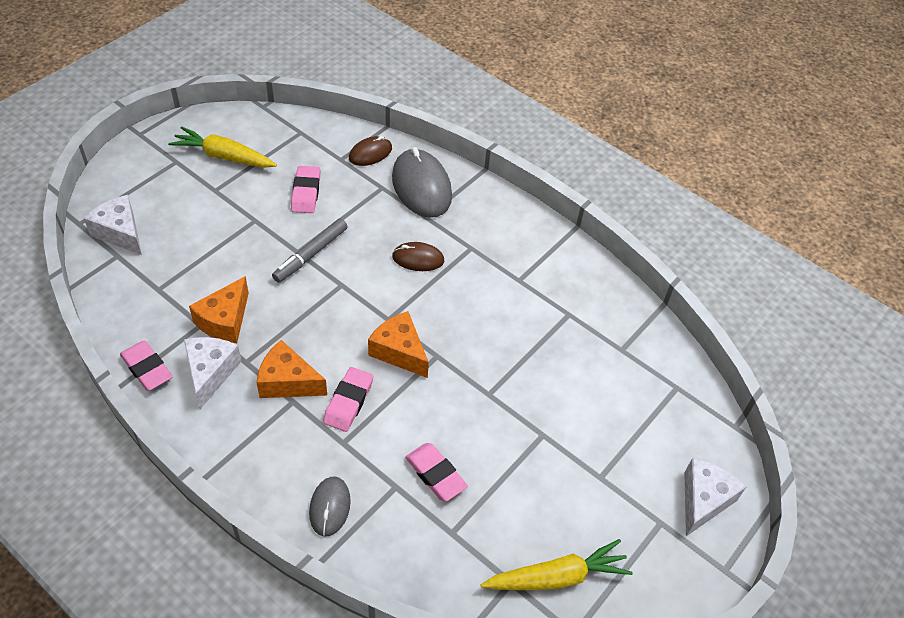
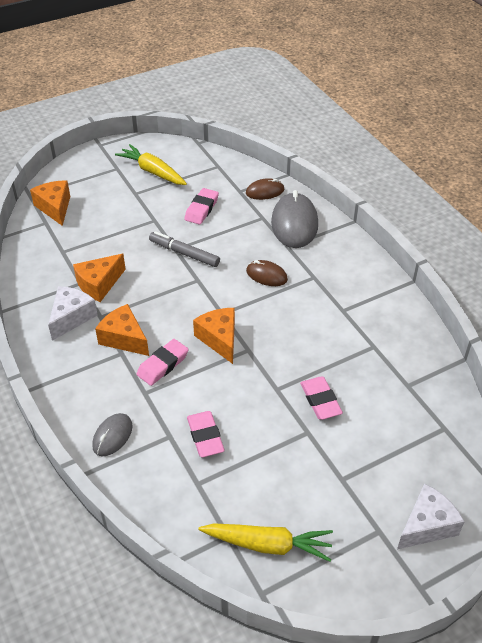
camera: 25 degrees right, 5 degrees down
(120, 233) = (55, 208): white cheese -> orange cheese
(147, 368) = (29, 303): pink eraser -> pink eraser (320, 400)
(310, 254) = (184, 253): grey marker -> grey marker turned 60 degrees clockwise

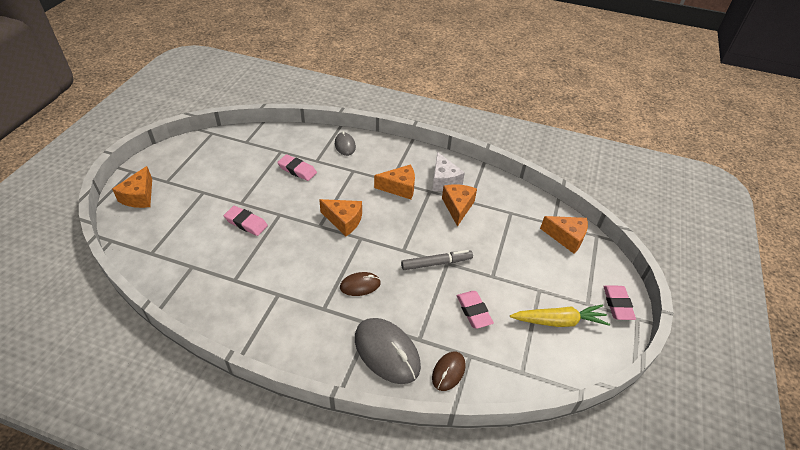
camera: 135 degrees right, 0 degrees up
(163, 365) = (360, 188): pink eraser -> pink eraser (617, 304)
(268, 544) = (223, 148): yellow carrot -> none
(426, 525) = (139, 196): white cheese -> orange cheese

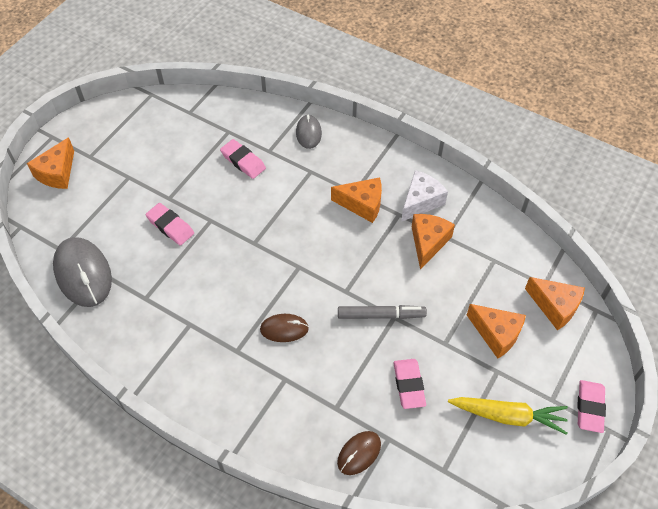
camera: 15 degrees right, 10 degrees up
(344, 221) = (284, 241): orange cheese -> orange cheese (496, 334)
(387, 352) = (295, 417): grey mouse -> grey mouse (83, 273)
(444, 180) = (420, 201): white cheese -> white cheese turned 135 degrees counterclockwise

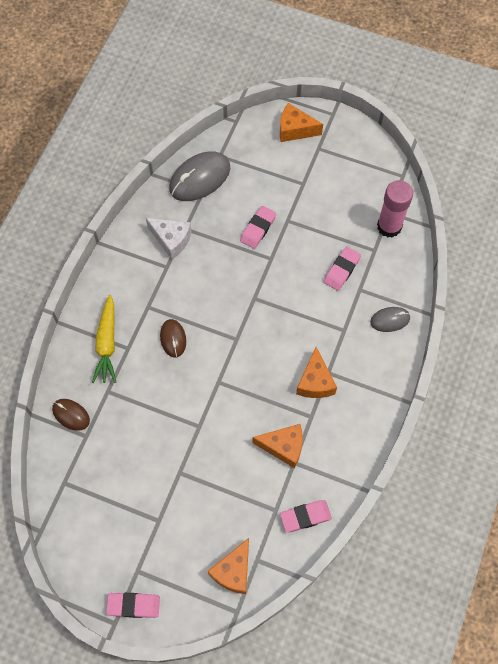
camera: 80 degrees right, 10 degrees up
(205, 115) = (389, 226): none -> pink glue stick
(381, 315) = (198, 415): grey marker -> none
(409, 385) = (135, 446): pink eraser -> pink eraser (305, 517)
(420, 201) = (330, 435): white cheese -> white cheese (171, 240)
(496, 334) = (195, 517): orange cheese -> none
(508, 416) = (117, 532): yellow carrot -> yellow carrot (107, 343)

